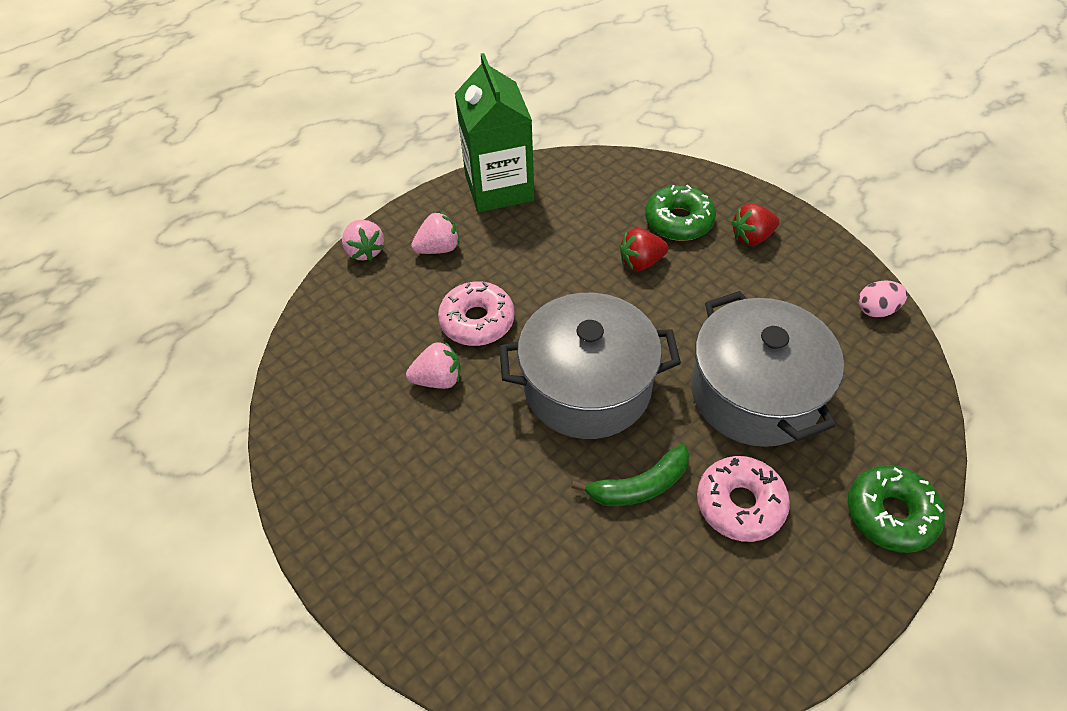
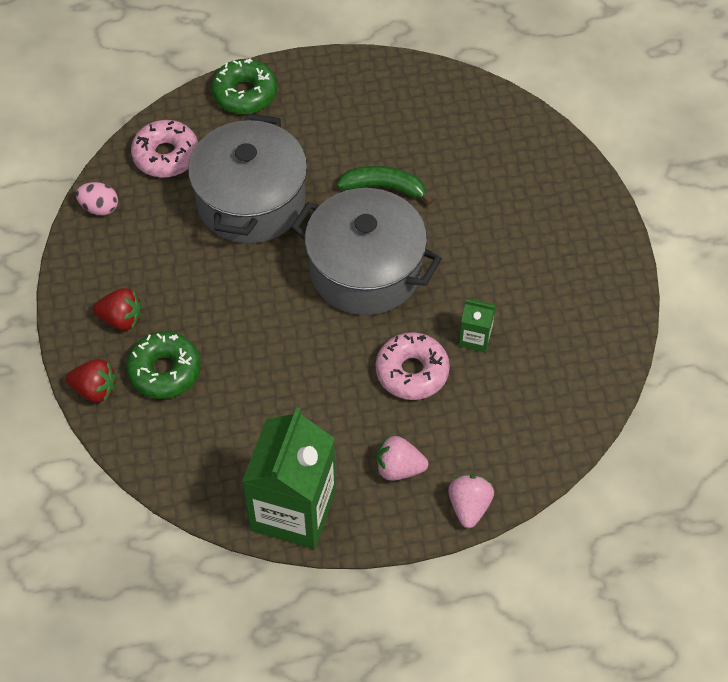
camera: 150 degrees left, 5 degrees up
(438, 379) = (475, 338): pink strawberry -> green carton
(641, 262) = (234, 349): red strawberry -> red strawberry (95, 390)
(740, 504) = (329, 145): pink donut -> pink donut (166, 155)

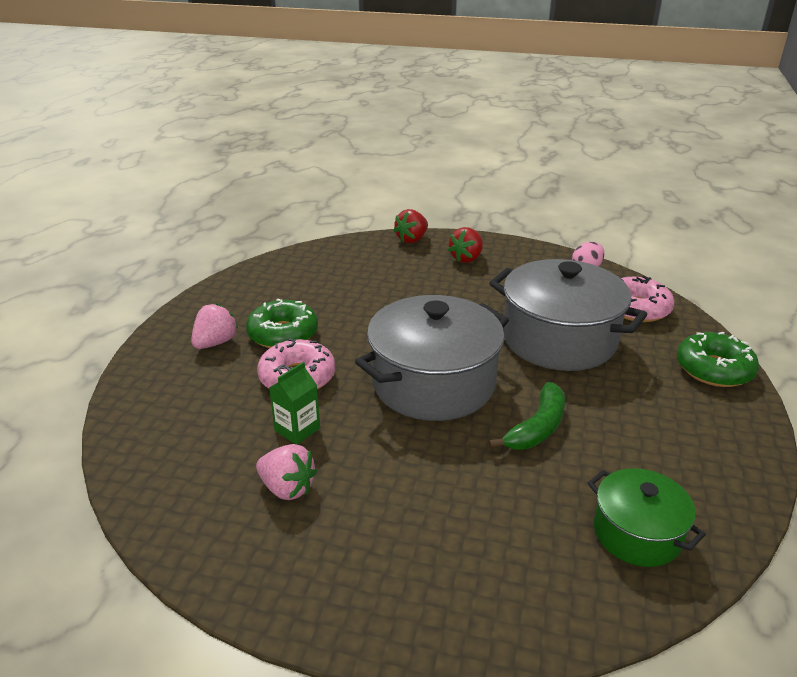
camera: 115 degrees right, 25 degrees down
(164, 371) = (405, 265): green donut -> green donut (283, 334)
(293, 510) = (237, 289): green carton -> none
(458, 115) = (637, 533): none -> green pot
(469, 506) = (140, 368): pink strawberry -> pink strawberry (287, 488)

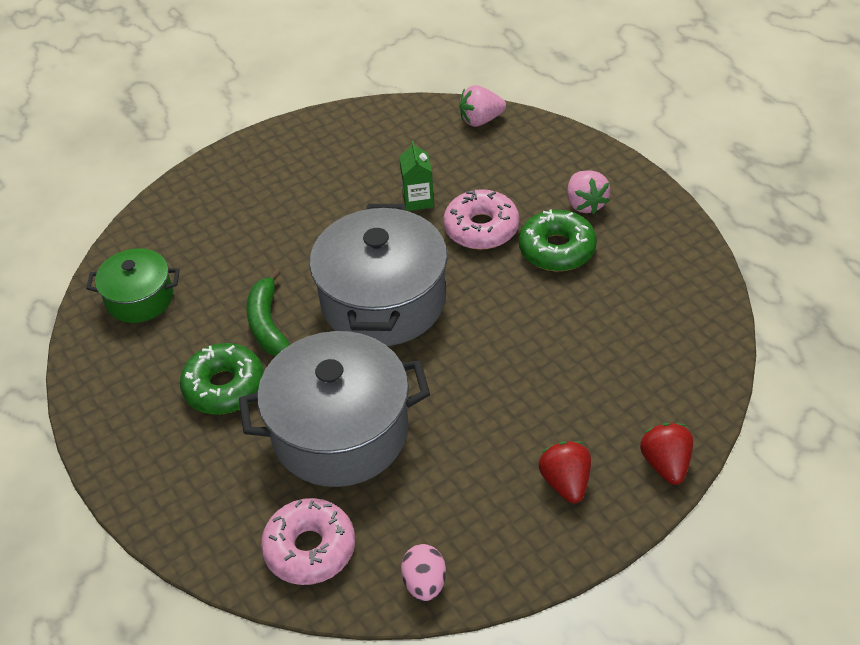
camera: 135 degrees right, 15 degrees up
(287, 488) = (367, 170): pink strawberry -> pink strawberry (481, 120)
(714, 369) = (175, 508): green donut -> green donut (224, 387)

